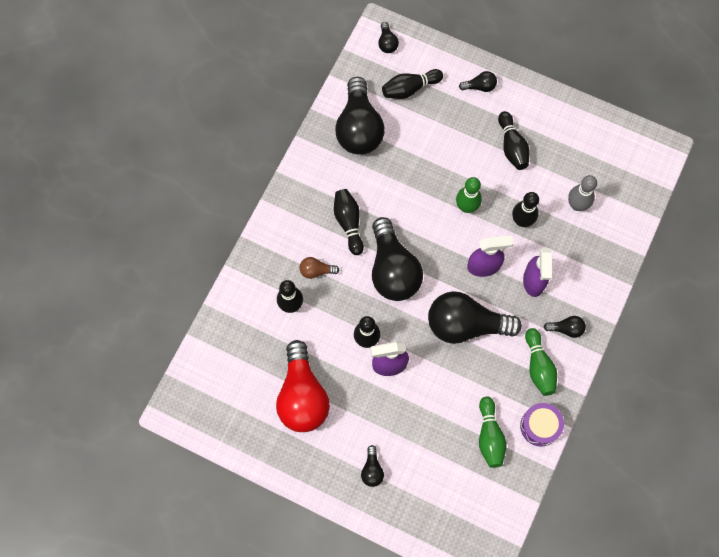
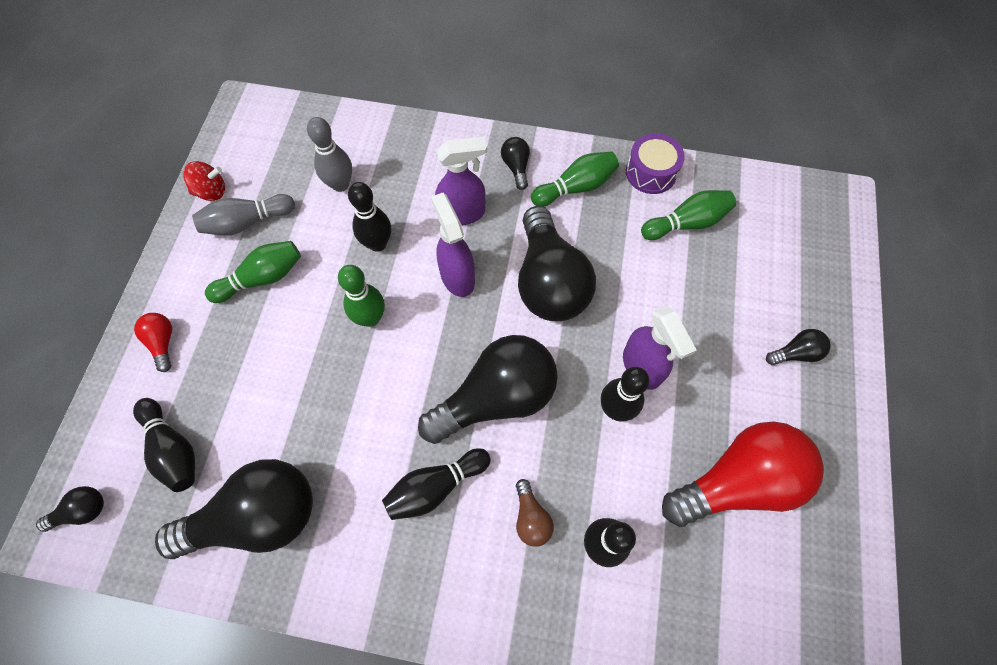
camera: 105 degrees left, 5 degrees down
(479, 86) = (163, 343): black light bulb -> red light bulb
(512, 146) = (262, 278): black bowling pin -> green bowling pin
(558, 141) = (247, 222): none -> grey bowling pin
(589, 122) = (211, 191): none -> red spinning top

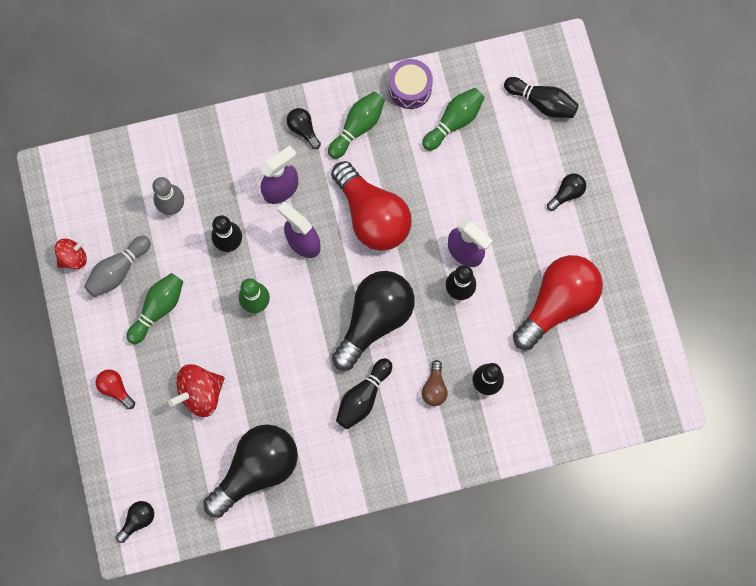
camera: 25 degrees left, 10 degrees up
(173, 449) = (173, 455): black bowling pin -> black bowling pin (542, 102)
(250, 391) = (200, 393): none -> red spinning top
(531, 518) = (434, 387): brown light bulb -> brown light bulb turned 45 degrees clockwise
(549, 281) = (372, 216): black light bulb -> red light bulb

